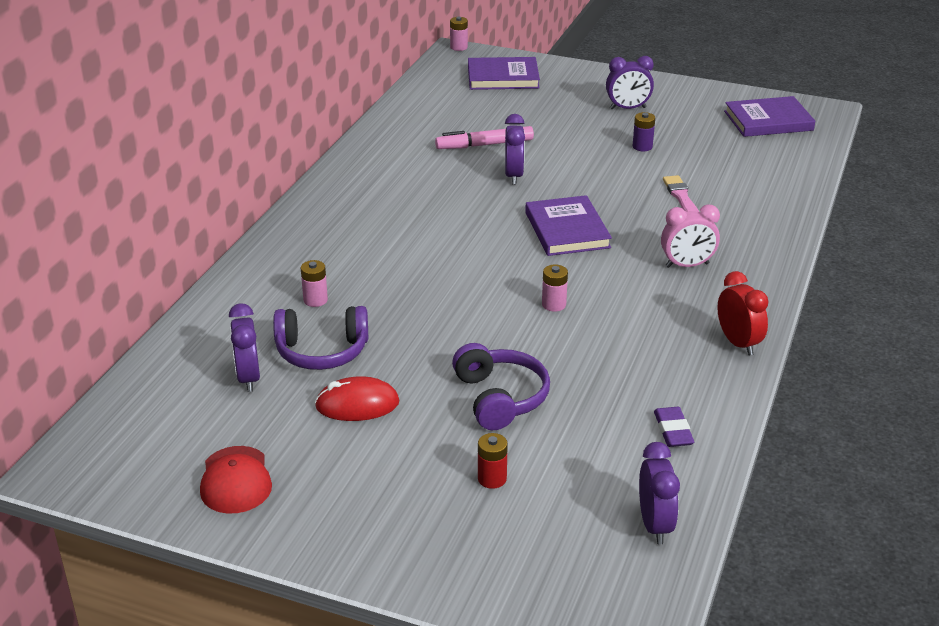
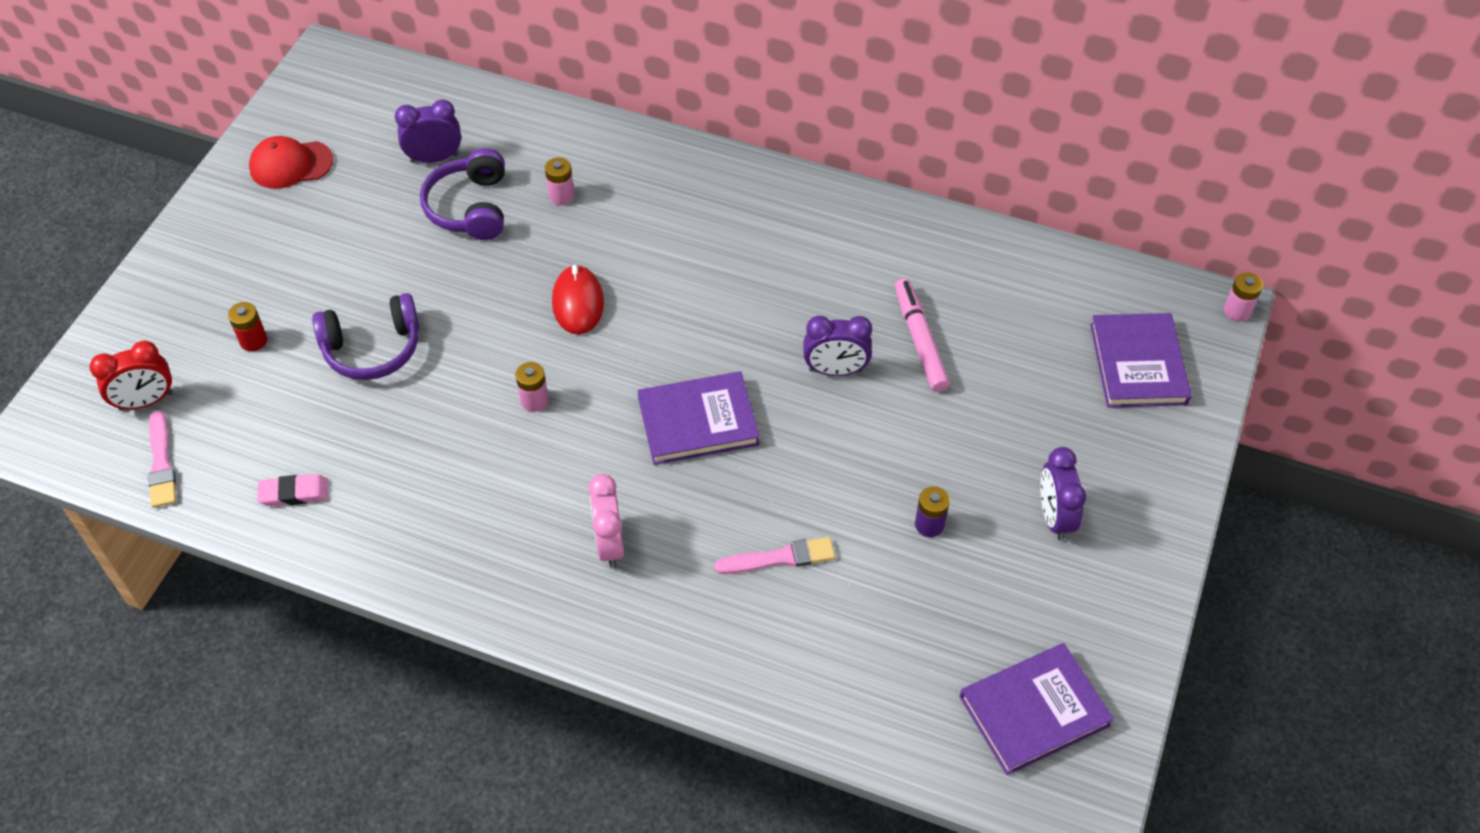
camera: 90 degrees right, 20 degrees up
(357, 404) = (381, 239): red mouse -> red mouse (578, 303)
(655, 525) = (161, 463): purple clock -> pink brush
(673, 430) = (294, 493): purple eraser -> pink eraser
(738, 343) = (438, 576): red clock -> red clock (146, 401)
(768, 121) = (1034, 711): purple book -> purple book turned 75 degrees clockwise

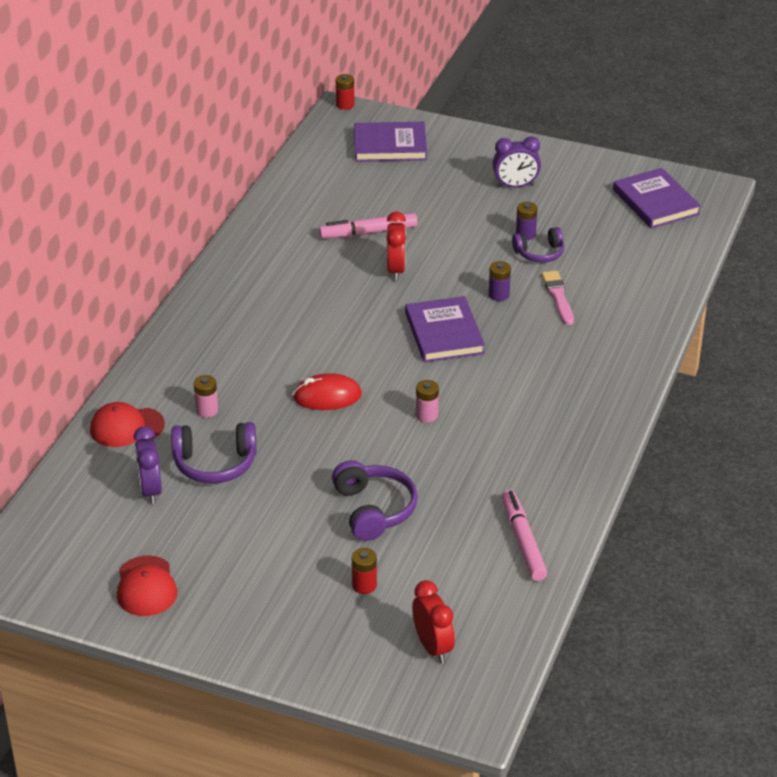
camera: 90 degrees left, 15 degrees down
(161, 463) = (499, 626): pink brush -> none
(294, 493) = (523, 541): pink eraser -> pink marker
(539, 132) = (126, 427): none -> red cap
(609, 544) = (554, 373): pink clock -> none
(782, 486) = (499, 295): none -> purple battery
(835, 370) = (396, 270): purple clock -> red clock
(884, 540) = (539, 253): none -> purple headphones
(1237, 311) = (345, 105): pink battery -> red battery

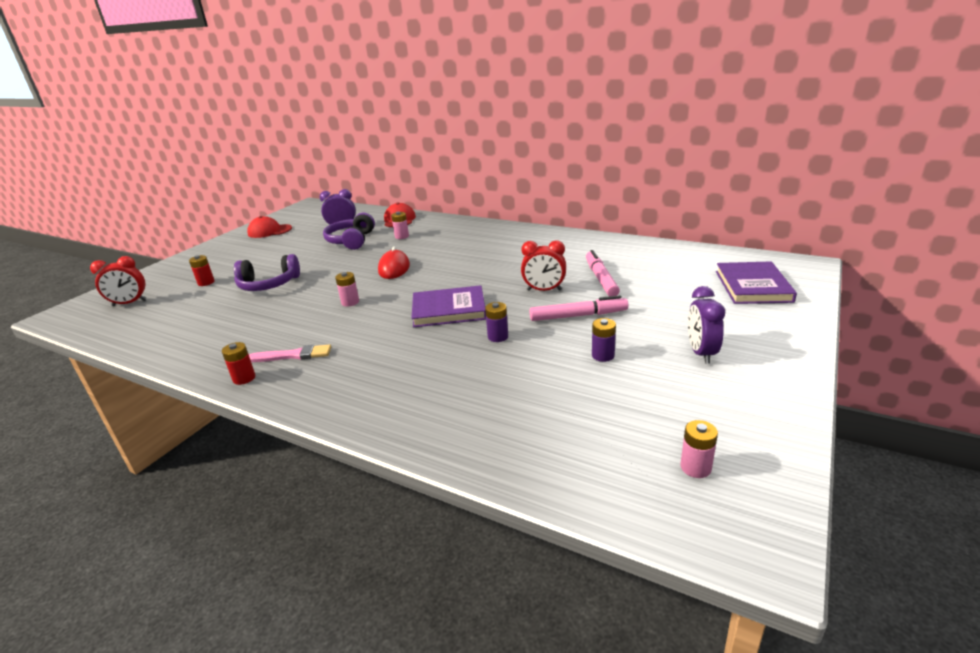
camera: 100 degrees right, 10 degrees down
(345, 105) = (818, 266): red battery -> red battery (244, 378)
(523, 541) = (181, 338): pink marker -> pink marker (578, 316)
(539, 253) = (567, 363): purple headphones -> none
(558, 296) = (487, 370): pink brush -> pink brush (293, 355)
(656, 202) = (695, 467): purple book -> pink battery

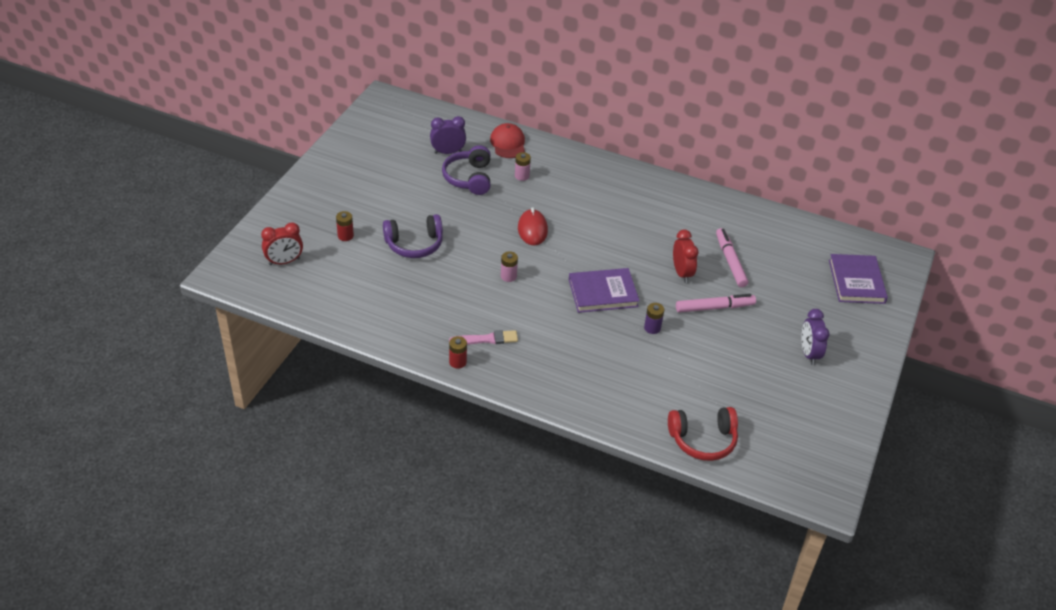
camera: 10 degrees left, 15 degrees up
(269, 231) = (364, 150): red cap -> none
(541, 459) = (703, 440): none -> red headphones
(544, 290) = (682, 273): red clock -> red clock turned 105 degrees counterclockwise
(603, 355) = (737, 352): purple battery -> none
(695, 467) = (798, 448): pink battery -> none

